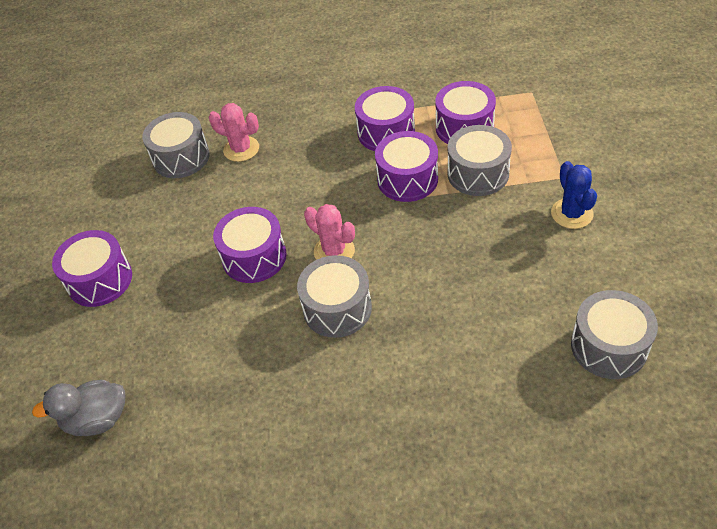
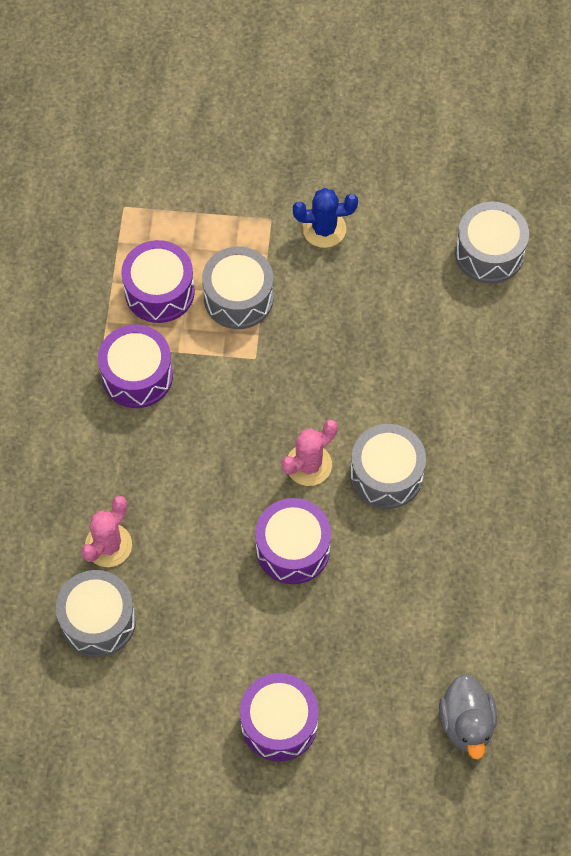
camera: 85 degrees left, 15 degrees up
(407, 179) = (224, 370): purple drum -> none

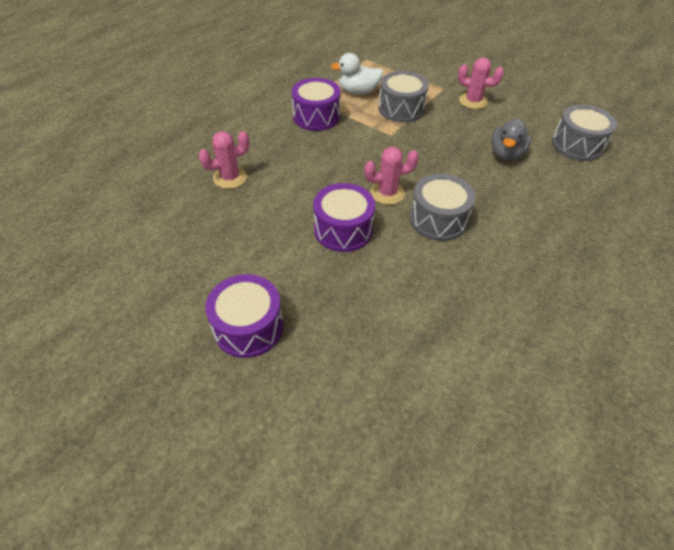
camera: 30 degrees right, 15 degrees down
(98, 620) = (188, 209): grey drum -> none
(159, 291) = (358, 92): purple drum -> white duck
(324, 229) = (473, 101): blue cactus -> pink cactus
(466, 723) = (399, 410): grey duck -> grey duck (506, 154)

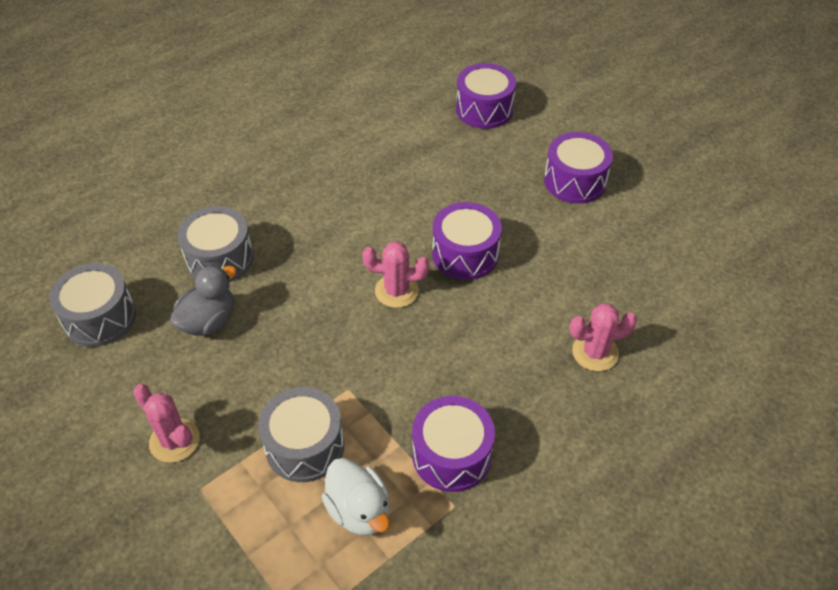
camera: 165 degrees left, 0 degrees up
(358, 92) = (359, 510): white duck -> white duck turned 45 degrees clockwise
(375, 421) = (484, 109): none -> purple drum
(438, 219) = (354, 247): grey drum -> grey drum (220, 258)

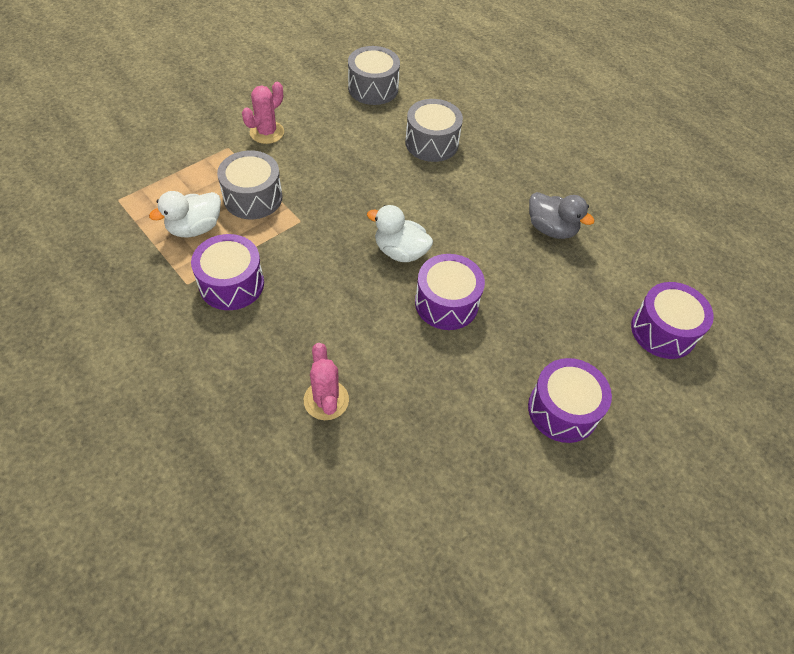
camera: 85 degrees right, 5 degrees up
(209, 321) = (369, 141): grey duck -> grey duck (551, 229)
(396, 291) = (400, 251): pink cactus -> white duck

